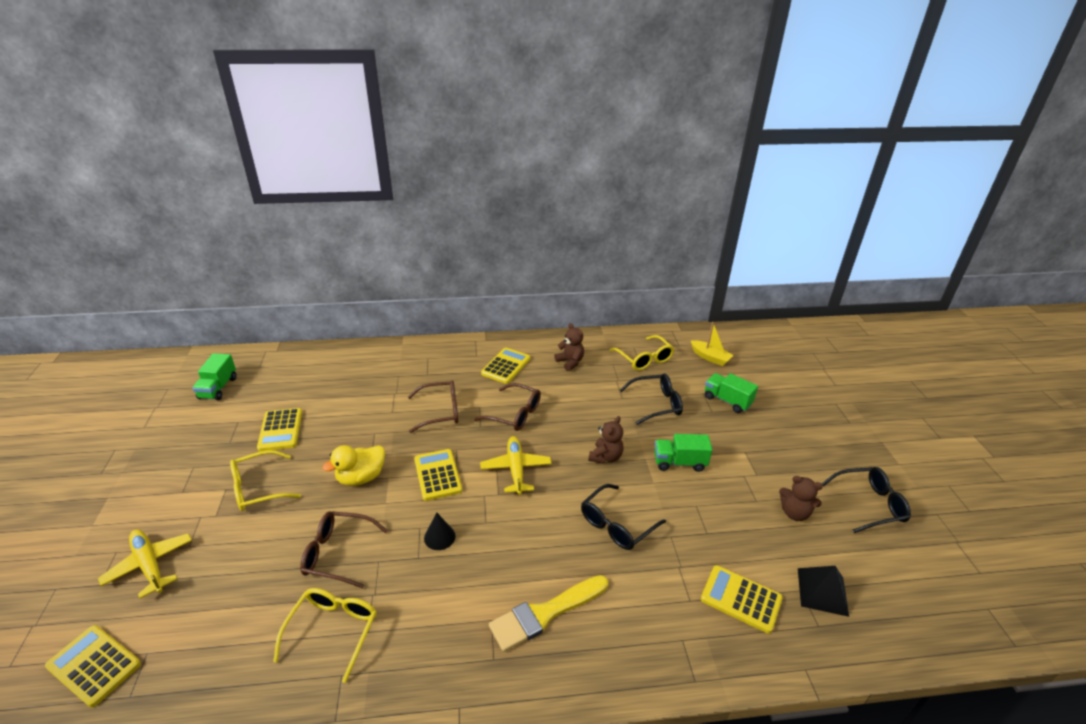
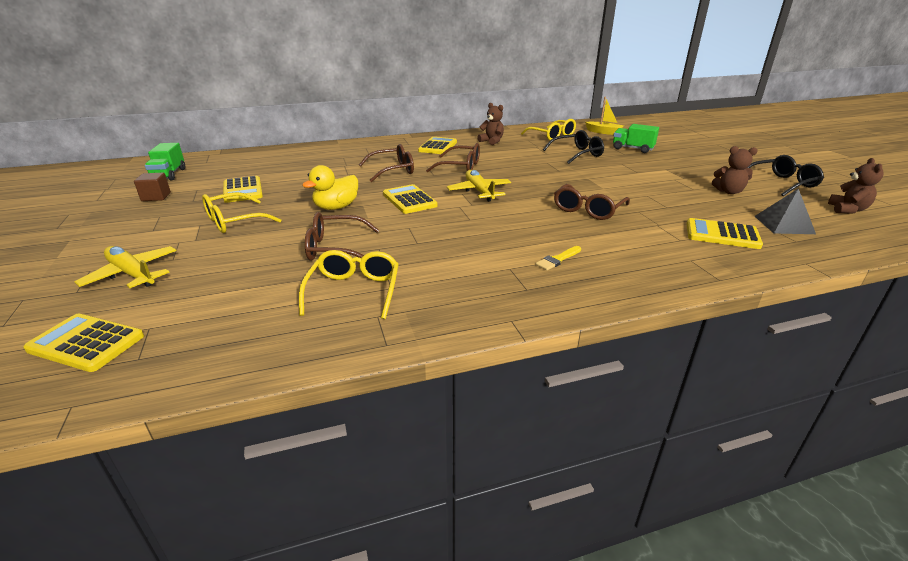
camera: 10 degrees left, 5 degrees down
(197, 430) = (156, 197): none -> brown cube
(439, 537) = (431, 230): black cone -> none
(545, 614) = (557, 259): yellow brush -> yellow brush, size x0.48
(605, 457) = (554, 180): brown teddy bear -> brown teddy bear (847, 210)
(616, 525) = (587, 210): black glasses -> brown glasses
(679, 462) = (617, 177): green truck -> none

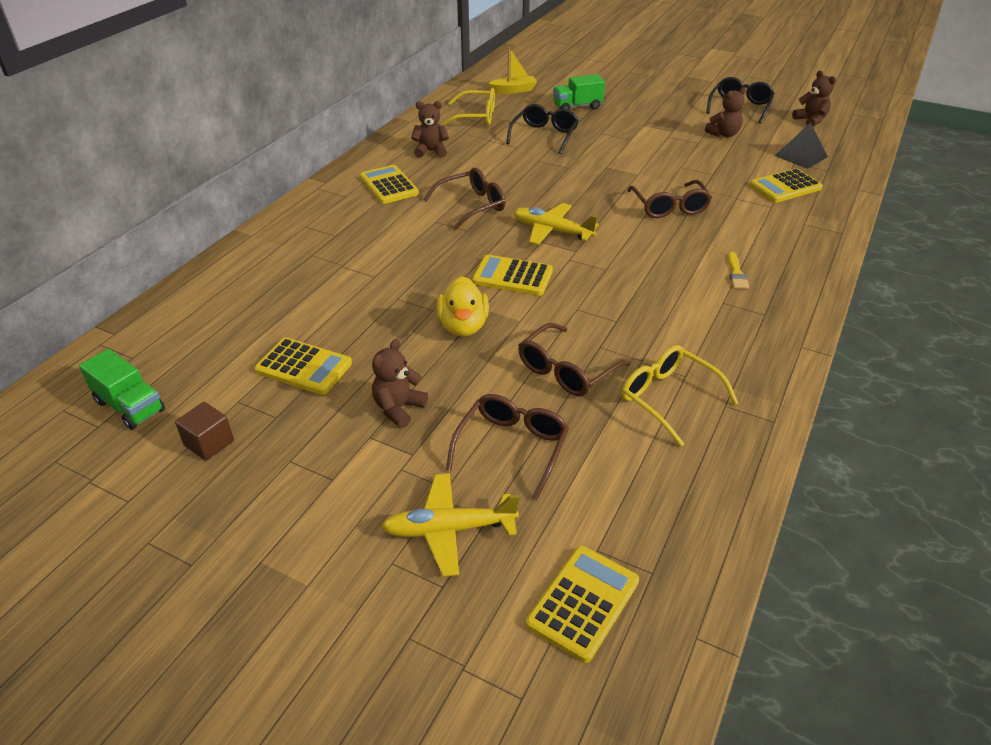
camera: 45 degrees left, 10 degrees up
(86, 343) = (583, 603): yellow calculator -> yellow calculator turned 150 degrees clockwise
(234, 221) = (398, 408): yellow glasses -> brown teddy bear
(393, 170) = (414, 246): brown glasses -> brown glasses (512, 447)

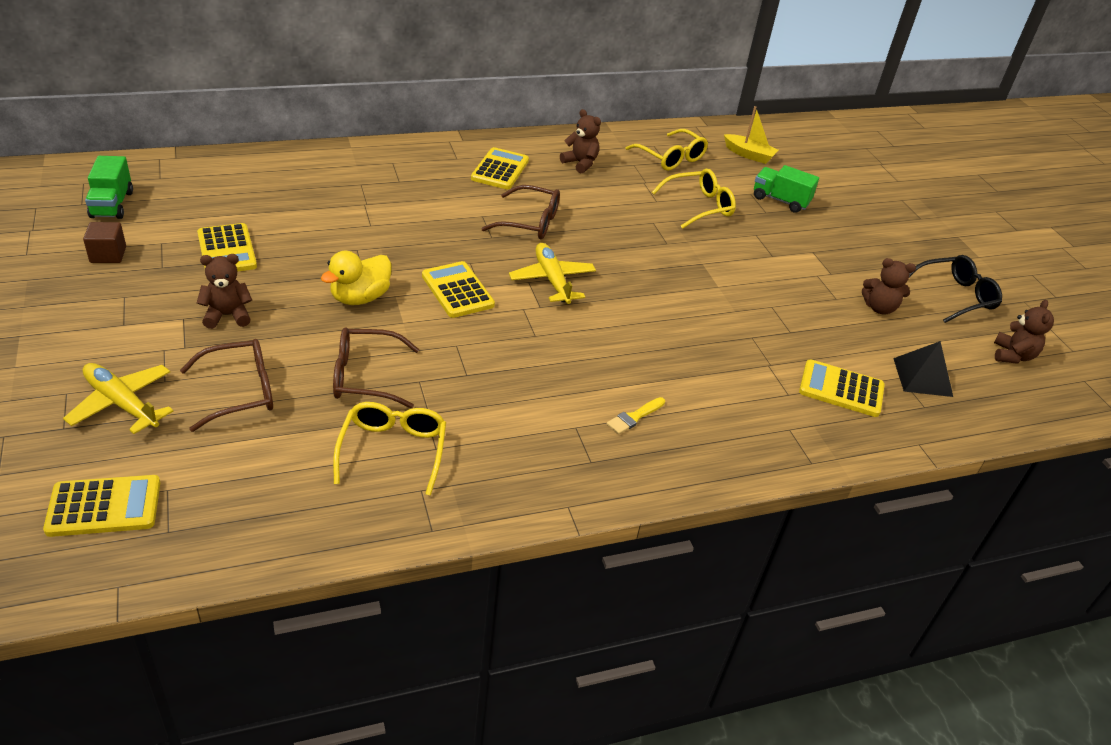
camera: 40 degrees right, 0 degrees up
(544, 135) = (699, 206): black glasses -> yellow glasses
(669, 207) = (688, 329): brown glasses -> none

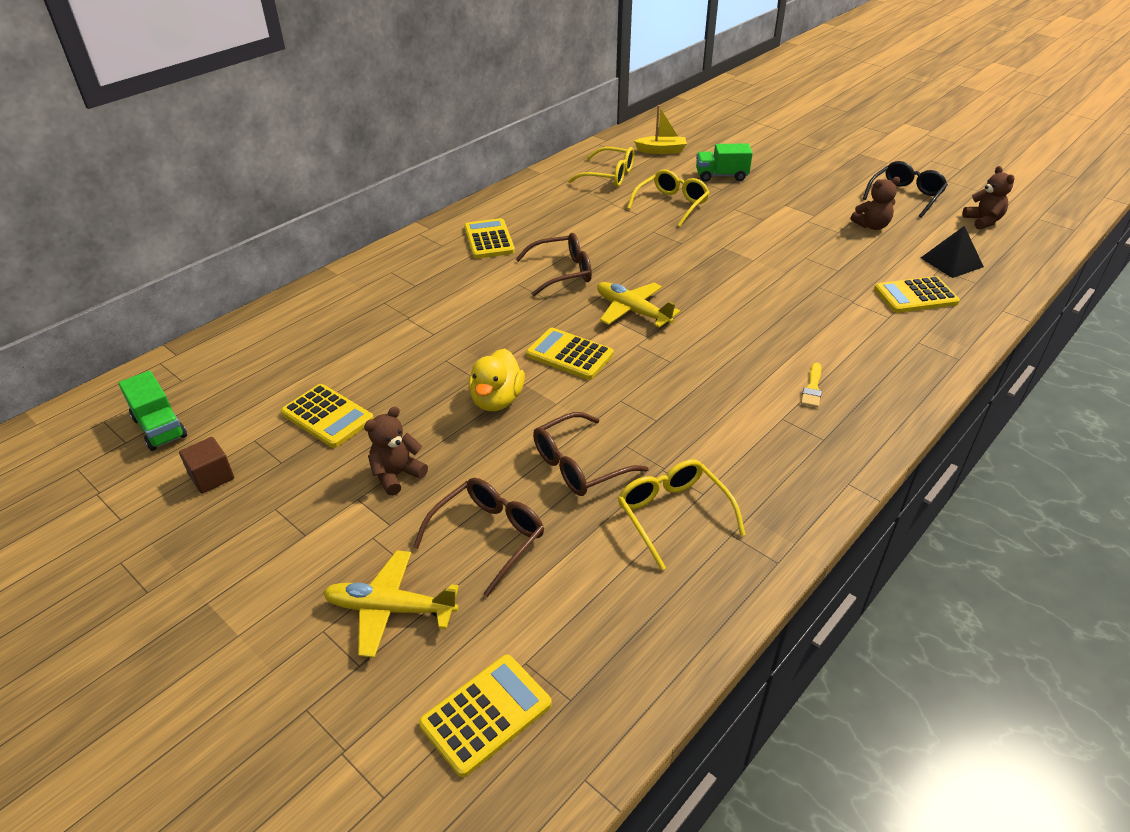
camera: 25 degrees left, 0 degrees up
(580, 163) = (546, 208): brown teddy bear -> none

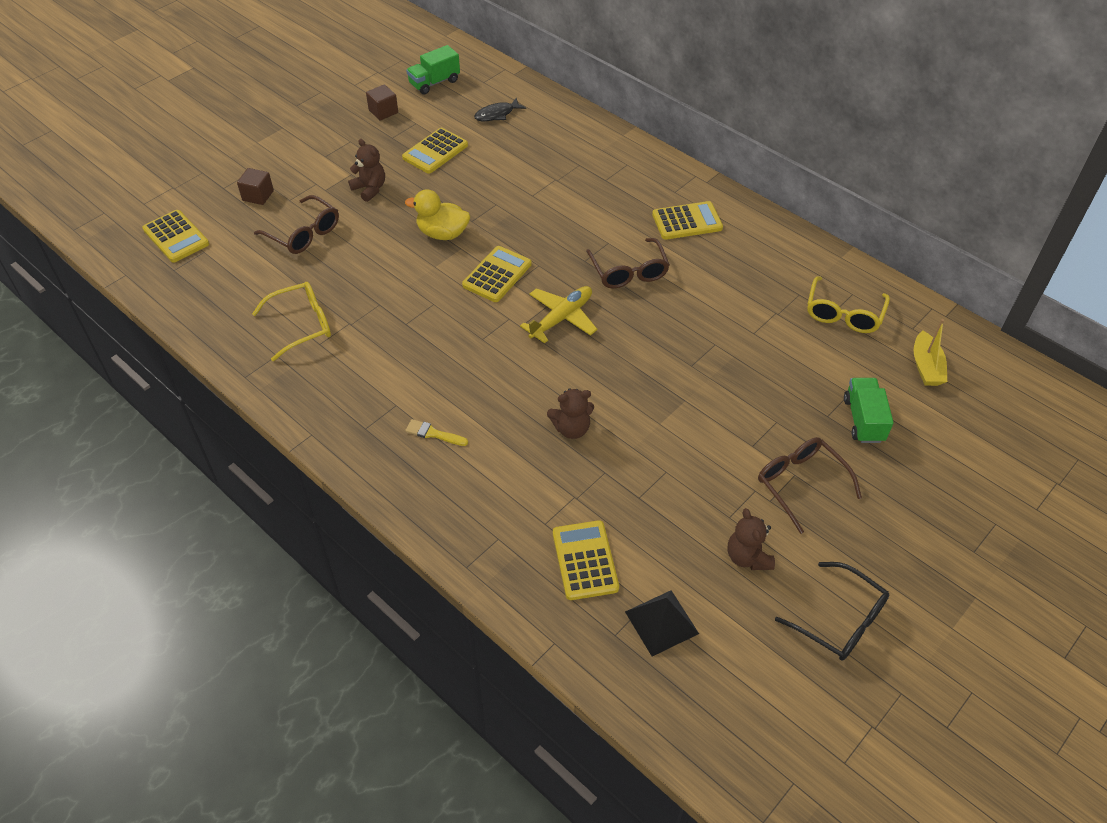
camera: 90 degrees right, 10 degrees up
(262, 366) = (497, 114): none -> black fish
(390, 609) = (258, 195): yellow plane -> brown cube
(579, 465) = (362, 277): brown glasses -> brown glasses (800, 483)
(671, 204) = (779, 364): yellow glasses -> none
(983, 221) = (775, 699): brown teddy bear -> brown teddy bear (571, 428)

